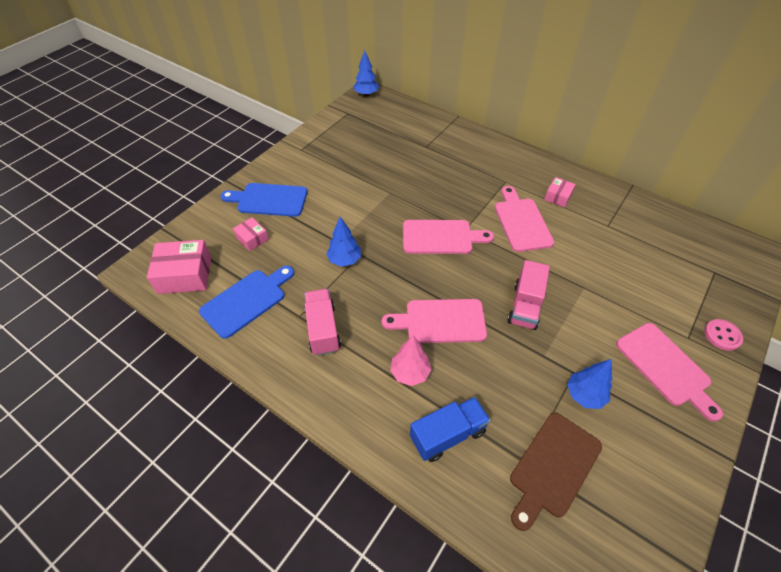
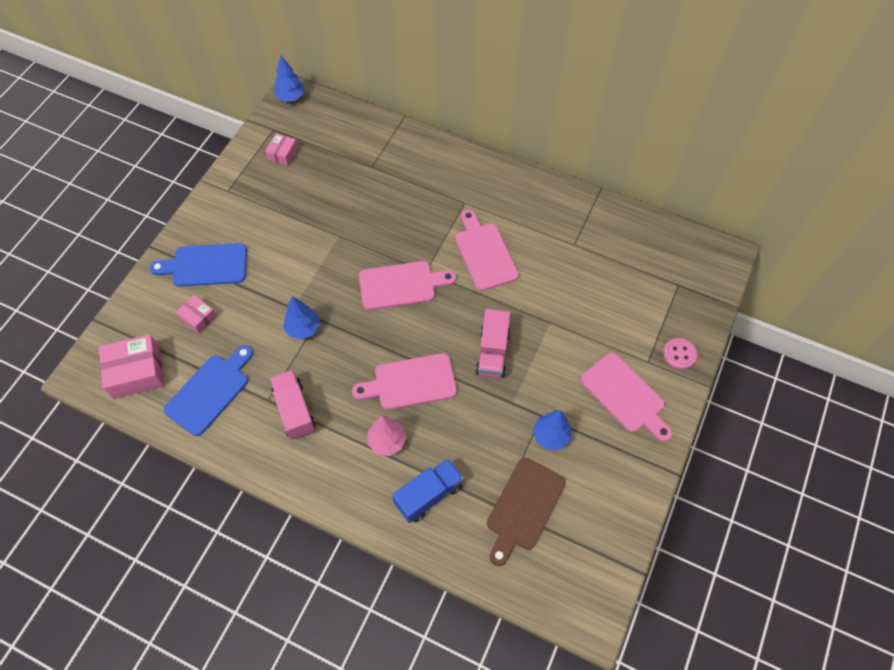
camera: 10 degrees left, 10 degrees up
(558, 197) = (522, 215): pink box -> pink box (283, 153)

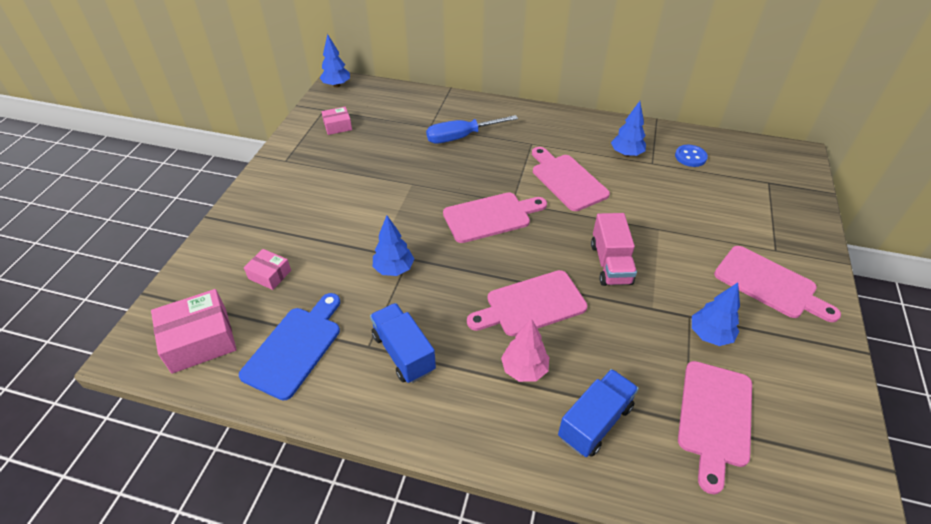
camera: 10 degrees left, 15 degrees down
(205, 265) = (271, 226): blue cutting board -> none
(283, 153) = (337, 126): pink box -> pink box turned 60 degrees clockwise
(294, 410) = (403, 353): pink truck -> blue truck
(399, 185) = (461, 137): none -> blue screwdriver
(523, 507) = (714, 417): brown cutting board -> pink cutting board
(553, 229) = (626, 154): none -> blue tree
(615, 242) = (690, 157): none -> blue button
(679, 354) = (803, 239): pink button -> none

